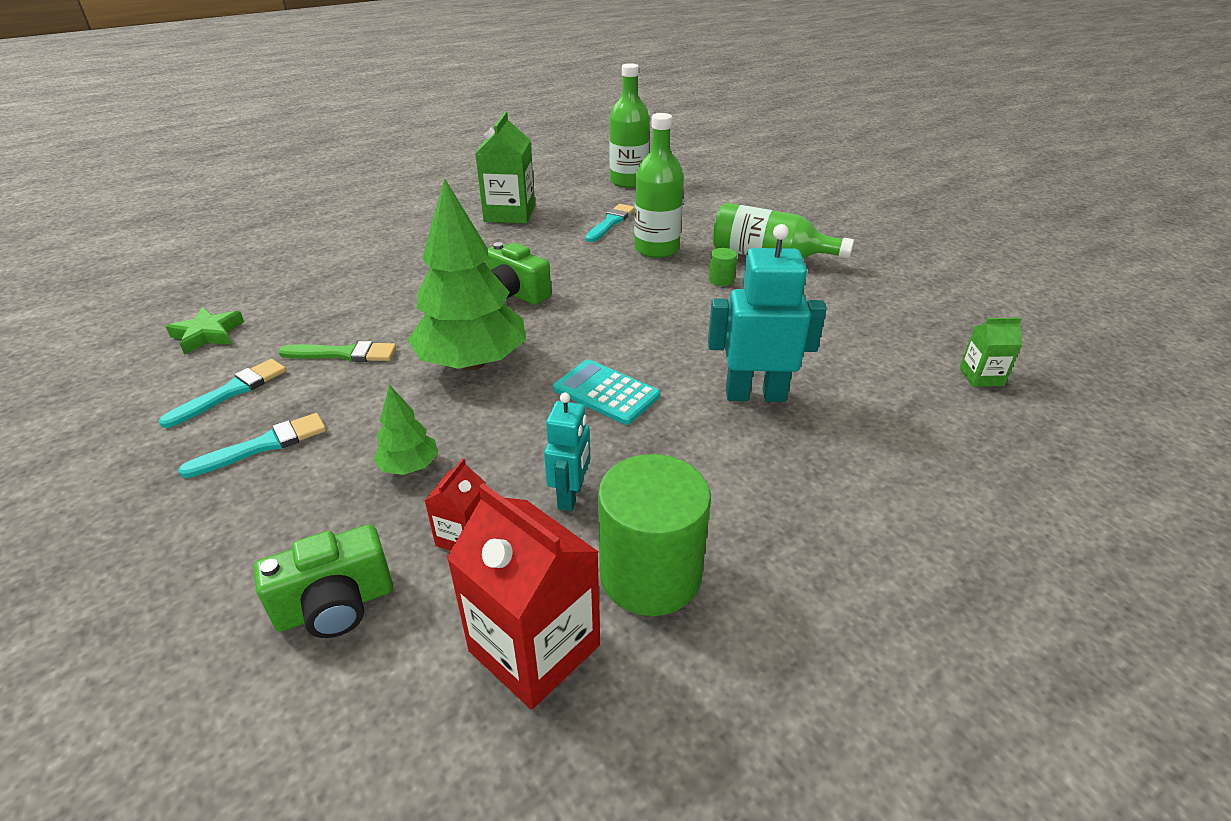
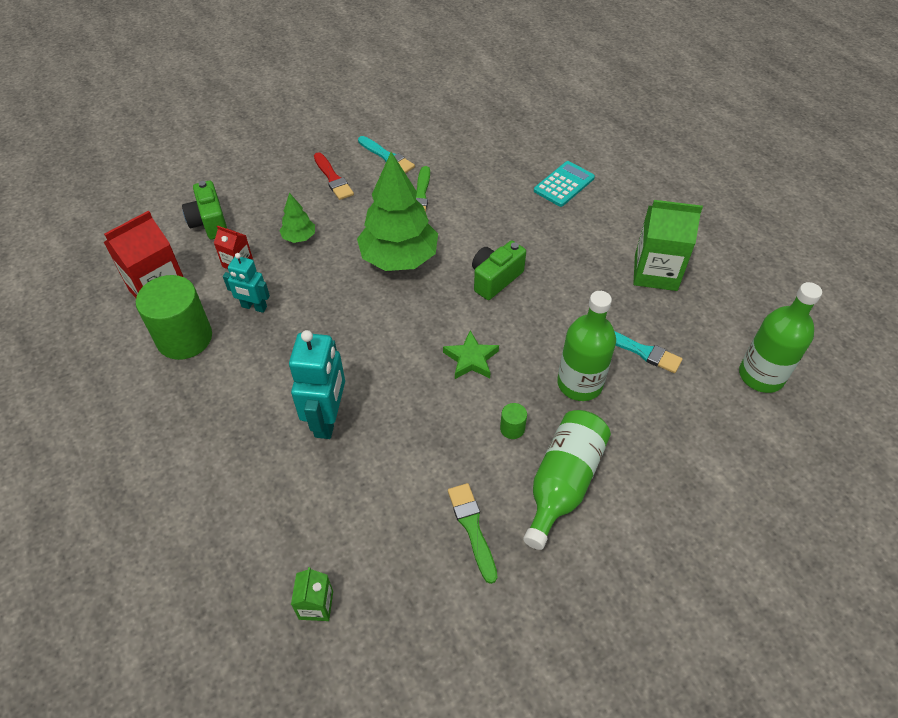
camera: 95 degrees right, 15 degrees up
(208, 334) = (452, 134): green star -> green star (471, 359)
(263, 445) = (333, 178): turquoise brush -> red brush
(606, 392) = (350, 329): turquoise calculator -> turquoise calculator (564, 184)
(840, 296) = (472, 528): none -> green brush

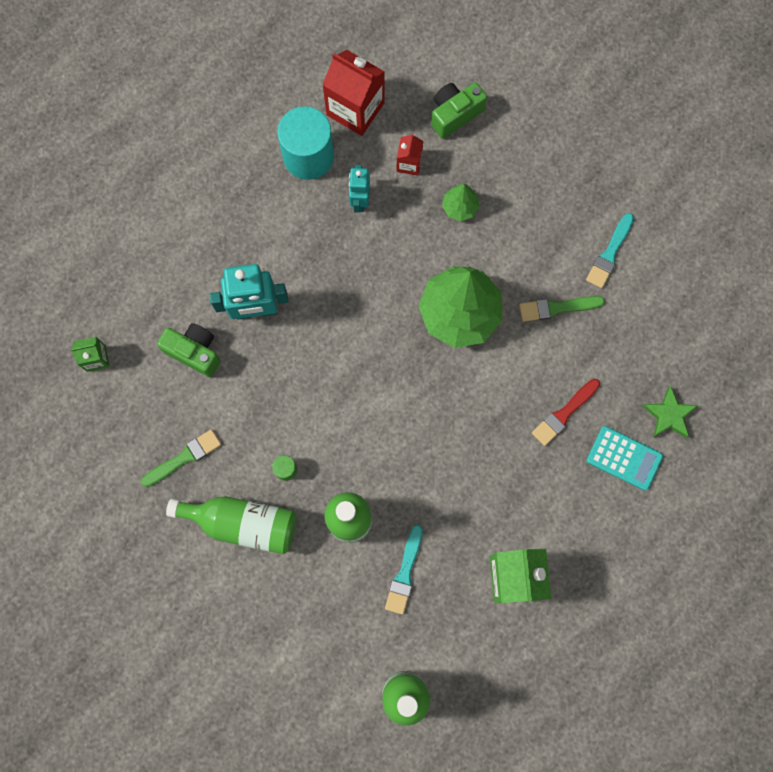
camera: 75 degrees right, 25 degrees up
(184, 338) = (308, 156): green cylinder -> turquoise cylinder
(333, 178) = (556, 209): red brush -> red brush (564, 413)
(471, 359) = (352, 415): green star -> green star (668, 415)
(495, 279) = (458, 414): green camera -> green camera (194, 352)

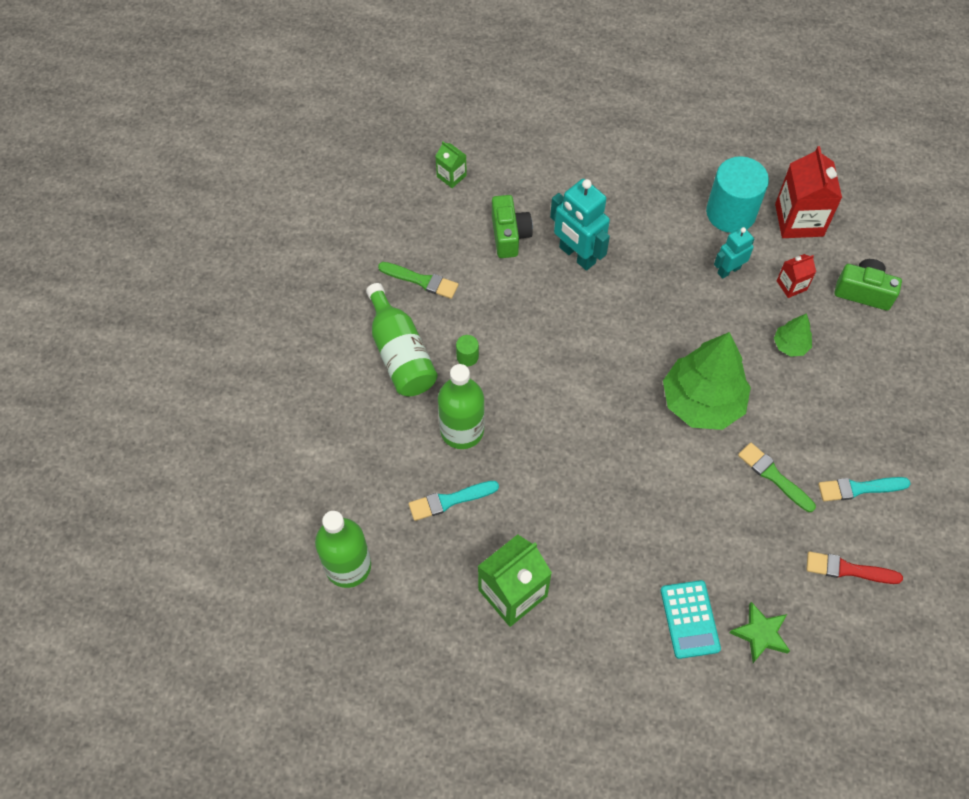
camera: 55 degrees right, 15 degrees down
(564, 413) = (687, 541): red brush -> red brush (848, 569)

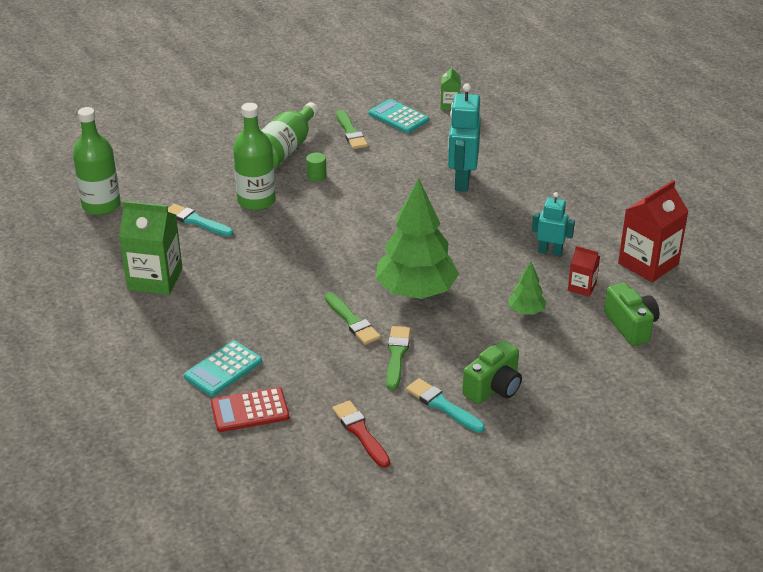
camera: 50 degrees right, 25 degrees down
(432, 227) = (398, 117): none -> turquoise calculator
(509, 235) = (437, 148): green camera -> green camera (493, 388)
(703, 477) = (352, 321): none -> green brush
(731, 212) = (603, 229): turquoise cylinder -> none
(760, 634) = (250, 410): green star -> red calculator

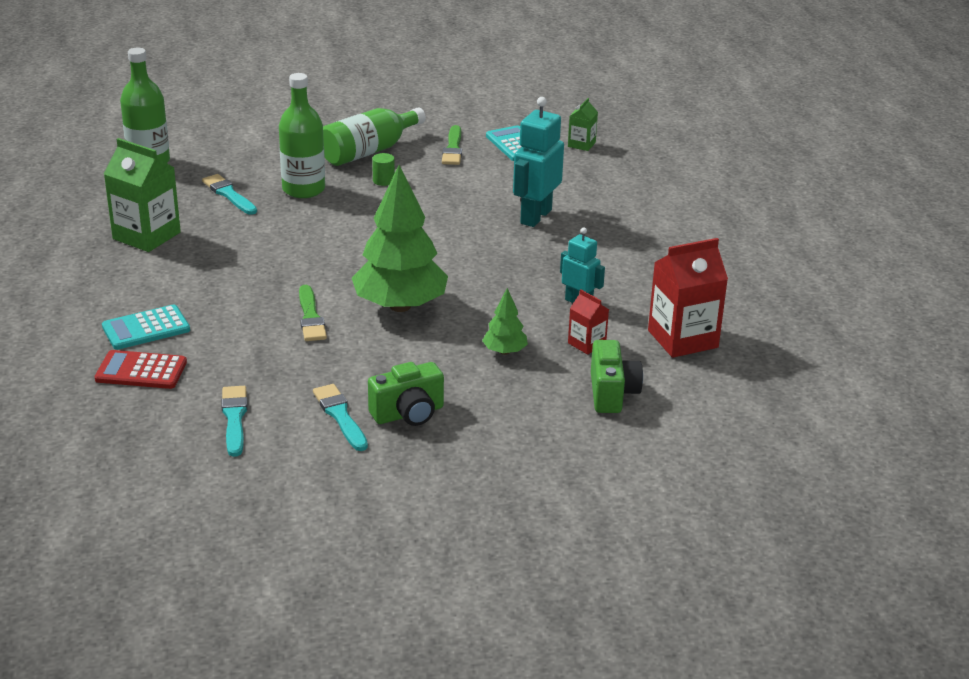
camera: 20 degrees right, 5 degrees down
(360, 432) = (234, 418): red brush -> turquoise brush
(397, 355) = (331, 359): green brush -> none

